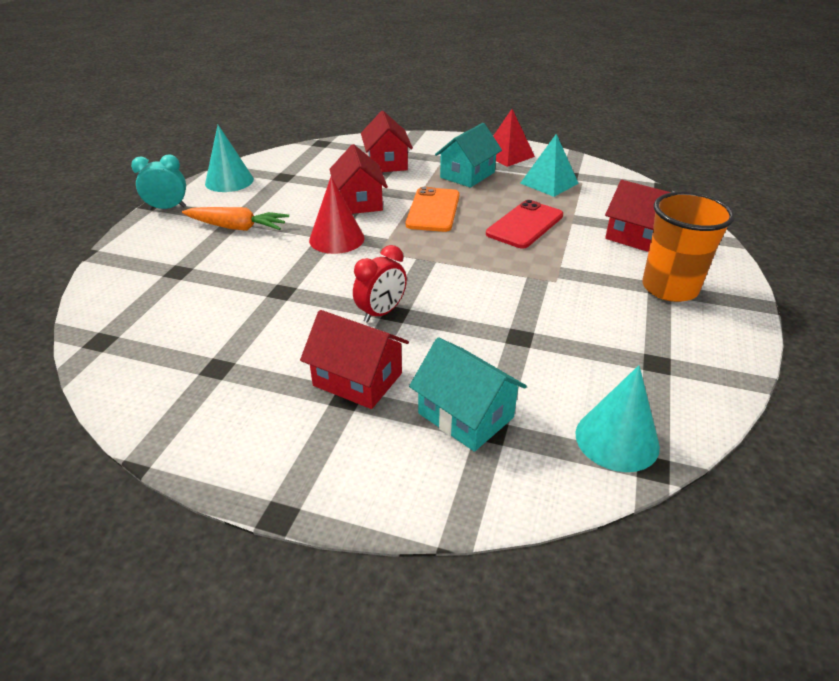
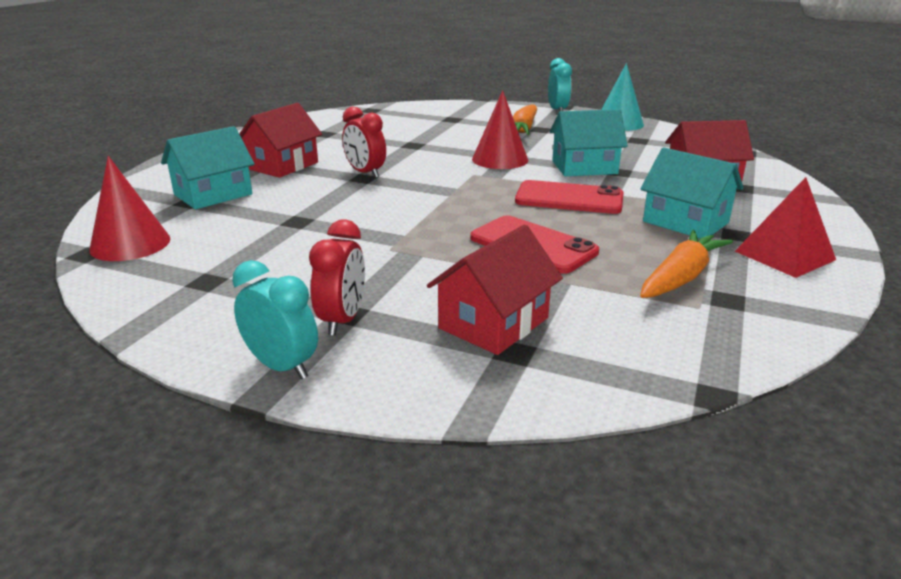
camera: 95 degrees right, 10 degrees down
(359, 202) = (584, 167): red house -> turquoise house
(433, 210) = (569, 198): orange phone -> red phone
(549, 183) = (681, 277): turquoise pyramid -> orange carrot
(617, 439) = (130, 244): turquoise cone -> red cone
(669, 288) = (342, 320): orange cup -> red clock
(734, 303) = (282, 366): none -> turquoise clock

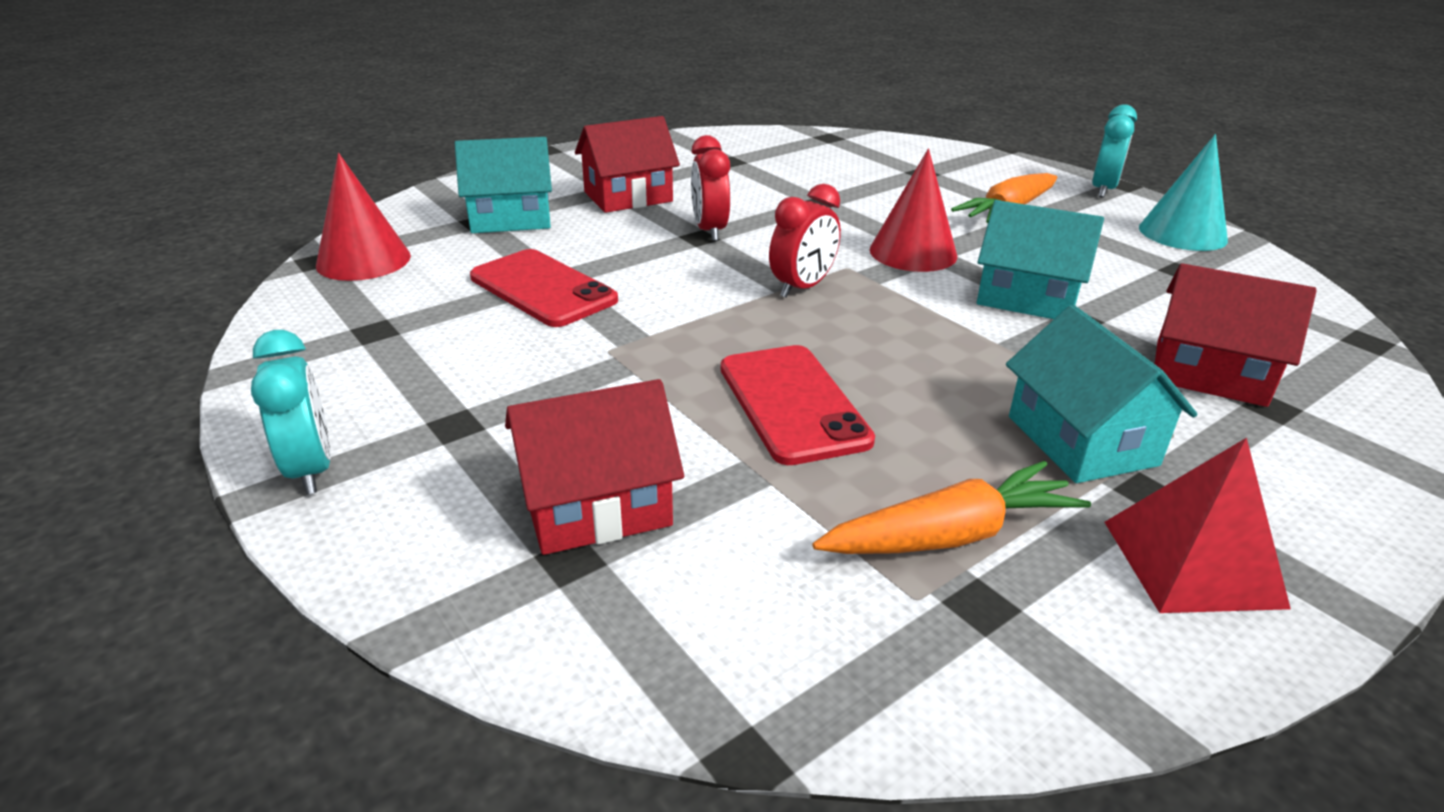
camera: 30 degrees right, 5 degrees up
(342, 320) = (439, 432): red clock -> red clock (802, 287)
(569, 198) = (938, 343): red phone -> red phone (543, 289)

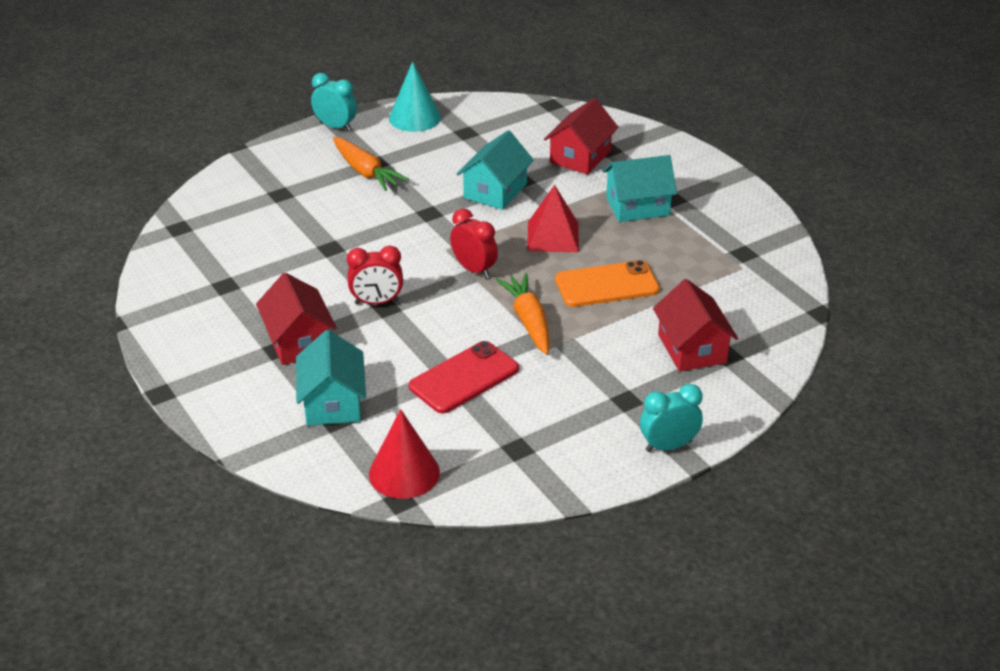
camera: 85 degrees left, 5 degrees up
(792, 403) = (606, 285): red phone -> orange phone
(913, 252) = (428, 220): red cone -> none
(951, 535) = (705, 253): orange carrot -> orange carrot (528, 321)
(1192, 563) = (717, 200): red pyramid -> red pyramid (553, 236)

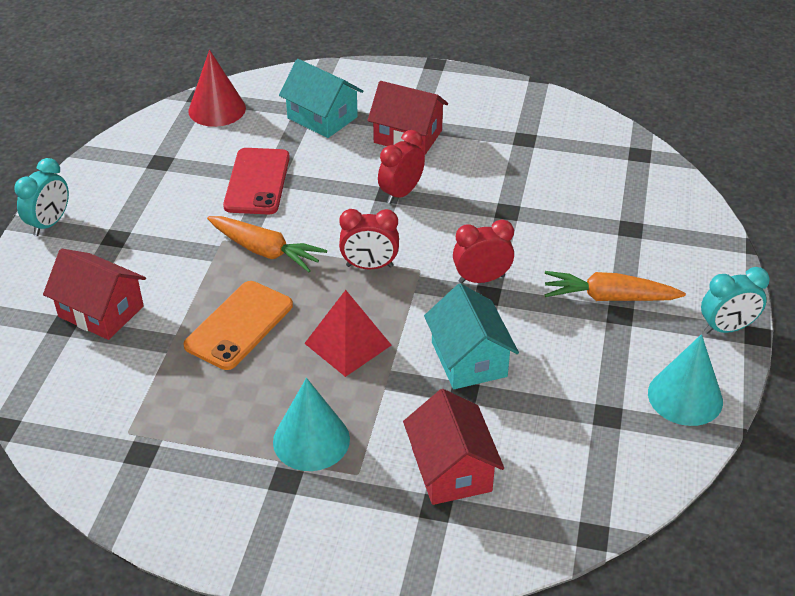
camera: 135 degrees right, 5 degrees up
(418, 222) = (481, 279): none -> red clock
(637, 206) = (311, 440): turquoise house -> turquoise cone

